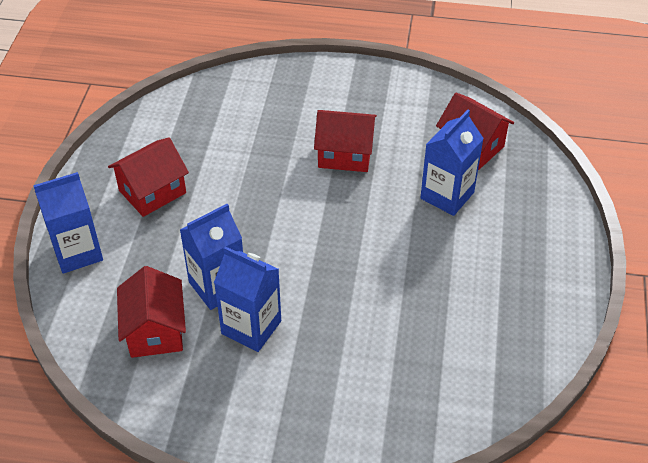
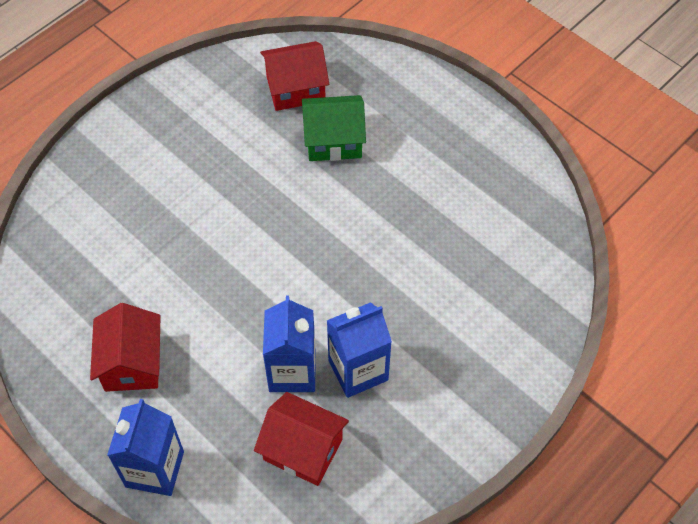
camera: 55 degrees left, 10 degrees up
(345, 154) = (223, 183): red house -> none
(447, 195) = (333, 141): blue carton -> green house

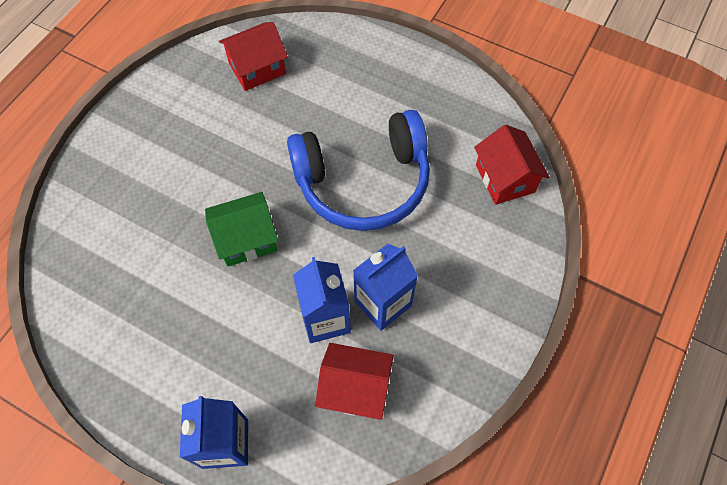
camera: 15 degrees left, 5 degrees up
(132, 363) = (177, 348): red house -> red house (505, 178)
(333, 141) = (303, 106): green house -> green house (246, 239)
(375, 238) = (363, 182): none -> blue headphones

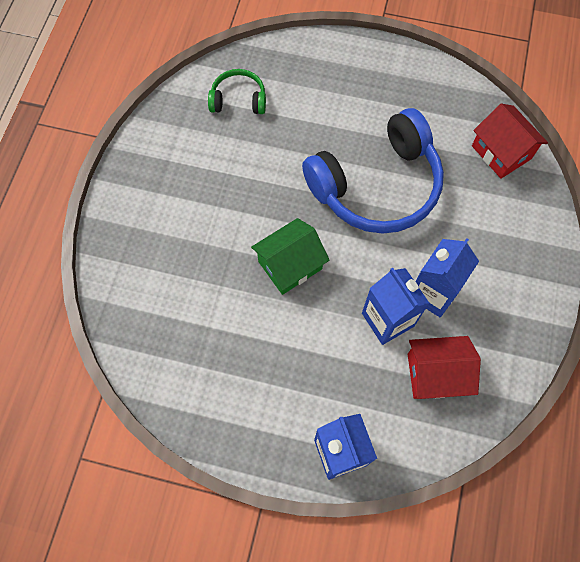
camera: 15 degrees left, 5 degrees up
(257, 68) = (238, 99): red house -> green headphones

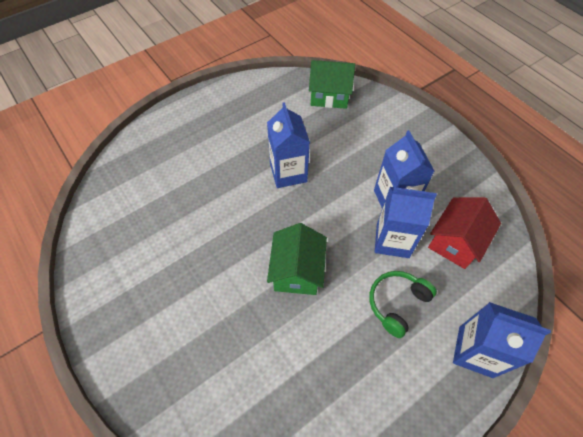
camera: 50 degrees left, 10 degrees down
(238, 99) = (133, 204): green headphones -> green headphones (397, 303)
(377, 186) = (288, 173): blue headphones -> blue carton
(501, 152) = (329, 95): red house -> green house

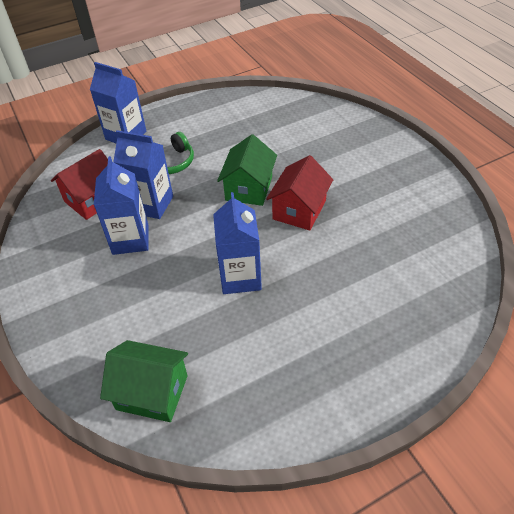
camera: 170 degrees left, 10 degrees down
(242, 246) = (299, 210): none -> red house

